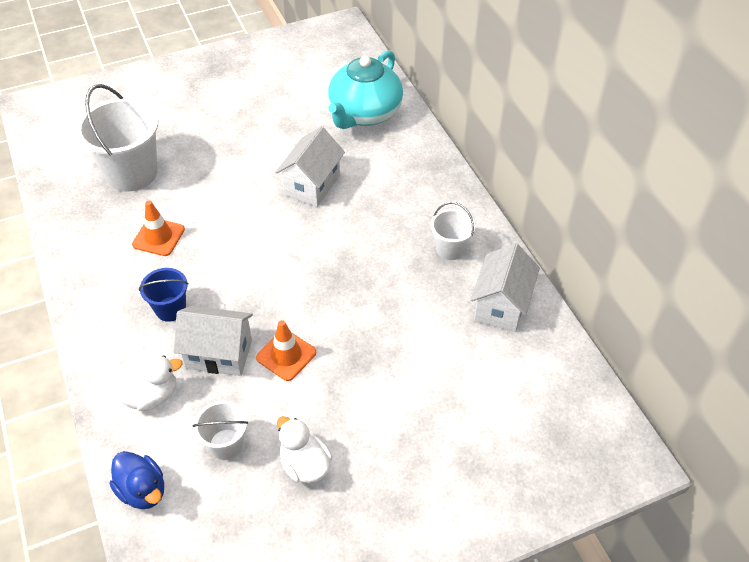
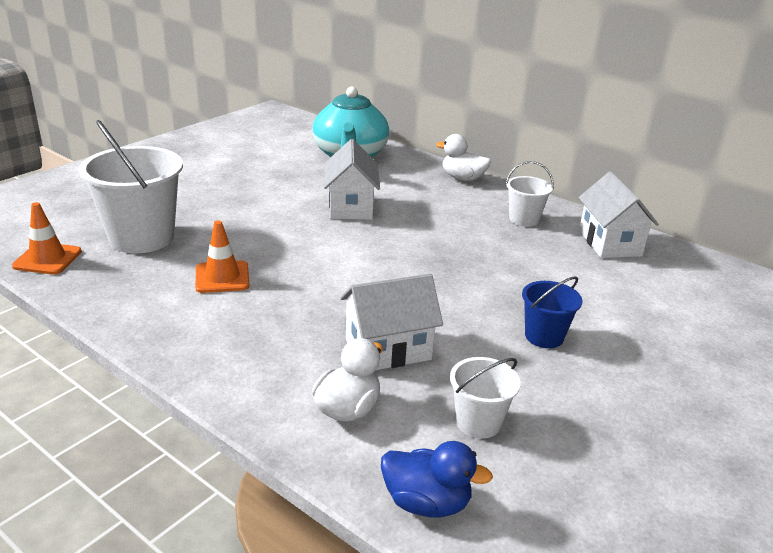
camera: 30 degrees left, 20 degrees down
(170, 309) = (294, 329): blue bucket -> blue bucket (544, 336)
(286, 355) = (460, 329): orange traffic cone -> orange traffic cone (47, 259)
(305, 465) = (580, 409): white duck -> white duck (463, 178)

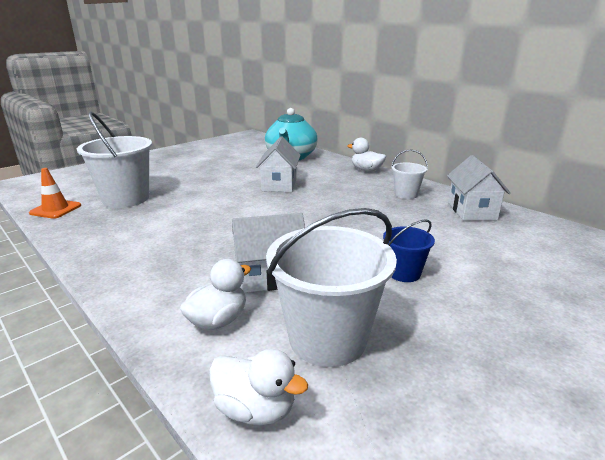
camera: 10 degrees right, 5 degrees down
(222, 277) = (167, 224): orange traffic cone -> none
(426, 503) = (255, 409): blue duck -> white duck
(478, 422) = (327, 338): white bucket -> white bucket, size x1.92

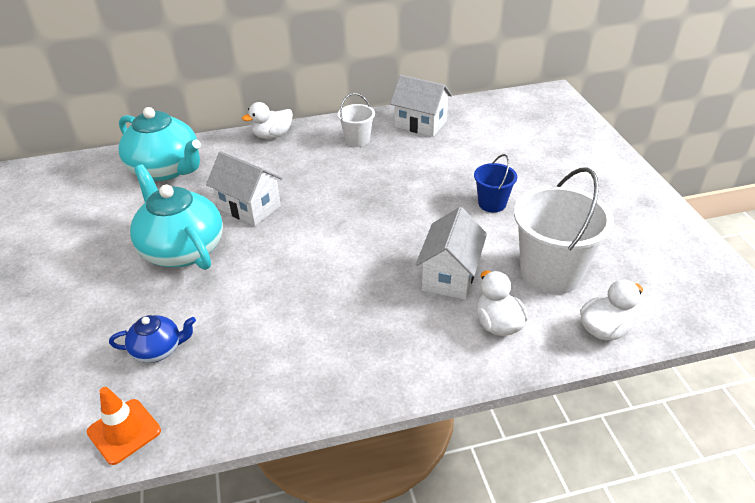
camera: 60 degrees left, 15 degrees up
(126, 199) = (158, 349): white bucket -> blue teapot
(220, 180) = (182, 249): none -> turquoise teapot

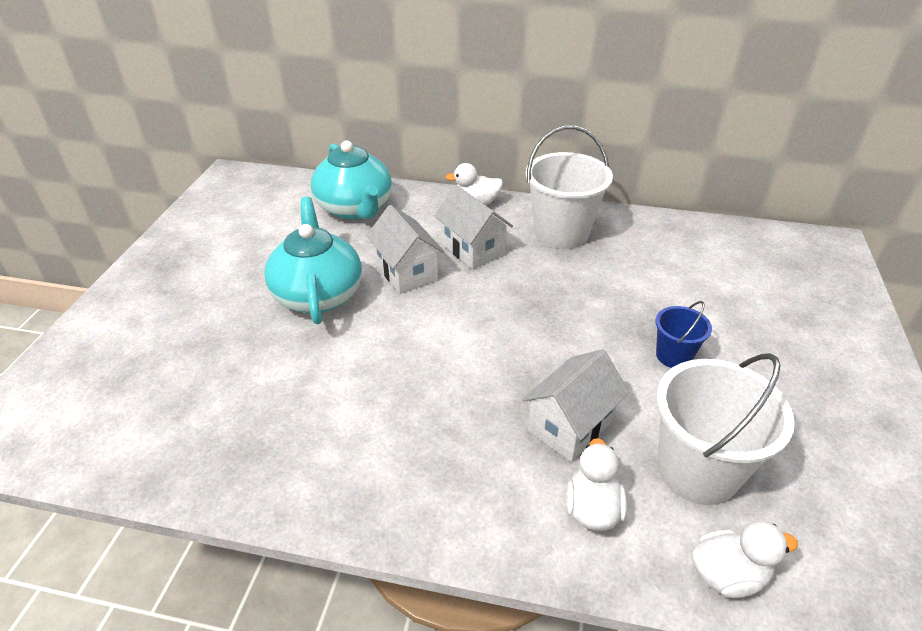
camera: 25 degrees right, 0 degrees up
(124, 431) = (151, 462): orange traffic cone -> none
(158, 349) = (232, 390): blue teapot -> none
(357, 140) = (561, 233): white bucket -> white bucket, size x1.92
(420, 124) = (643, 235): white house -> white house (472, 249)

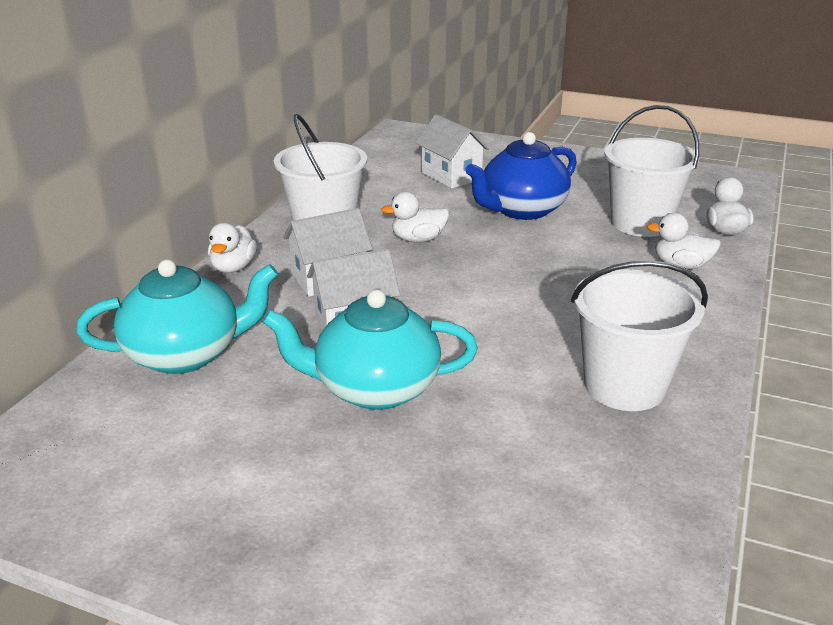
camera: 80 degrees left, 10 degrees down
(325, 444) = (624, 386): none -> white bucket
(565, 288) = (418, 239): none -> white duck
(570, 426) = (598, 262): white house -> white house (451, 176)
(673, 356) = (521, 210): blue bucket -> blue teapot

